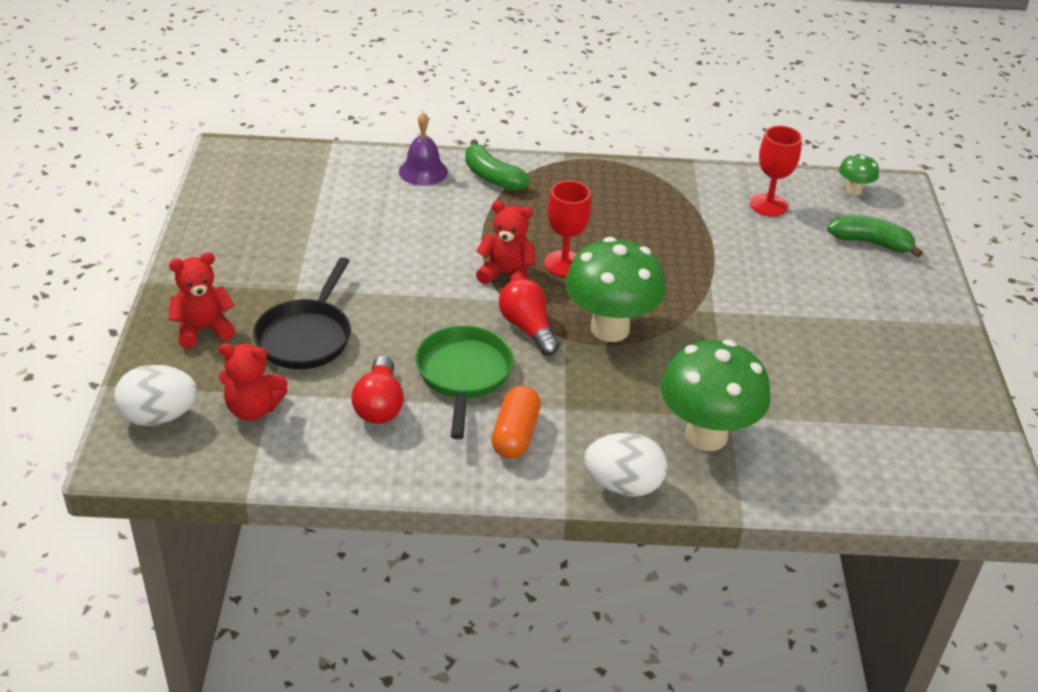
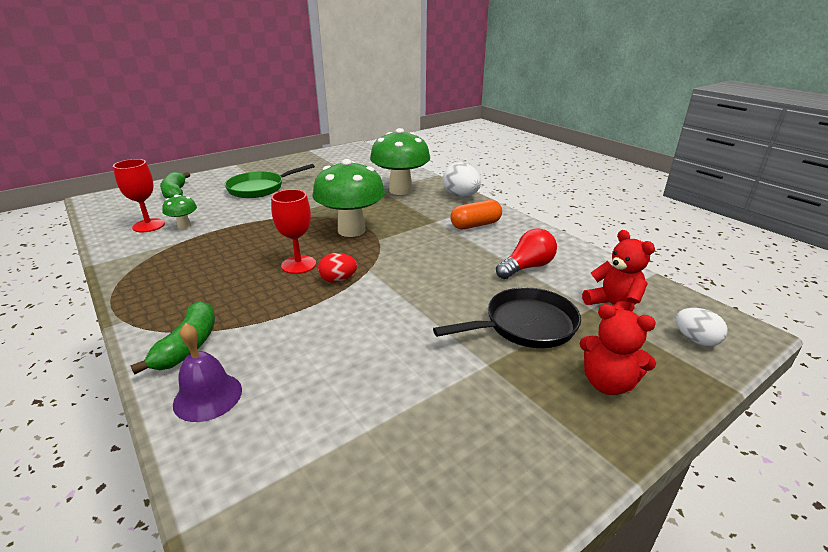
camera: 125 degrees left, 10 degrees down
(159, 416) = (695, 340): white egg -> white egg, size x0.63
(463, 375) = (458, 254): green pan -> green pan (259, 188)
(506, 274) = (338, 280): red teddy bear -> red egg
(528, 328) = (386, 252): red light bulb -> none
(853, 191) = (108, 208): green mushroom -> green mushroom (184, 226)

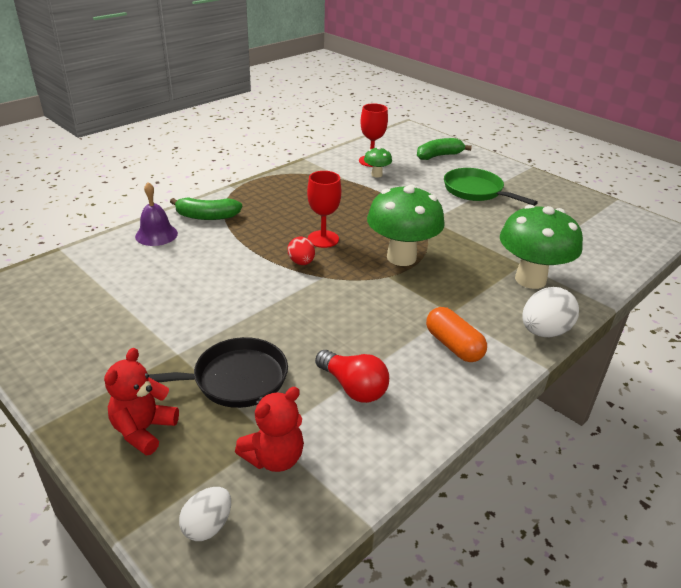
camera: 80 degrees right, 5 degrees up
(525, 325) = (234, 379): black pan -> black pan turned 75 degrees counterclockwise

